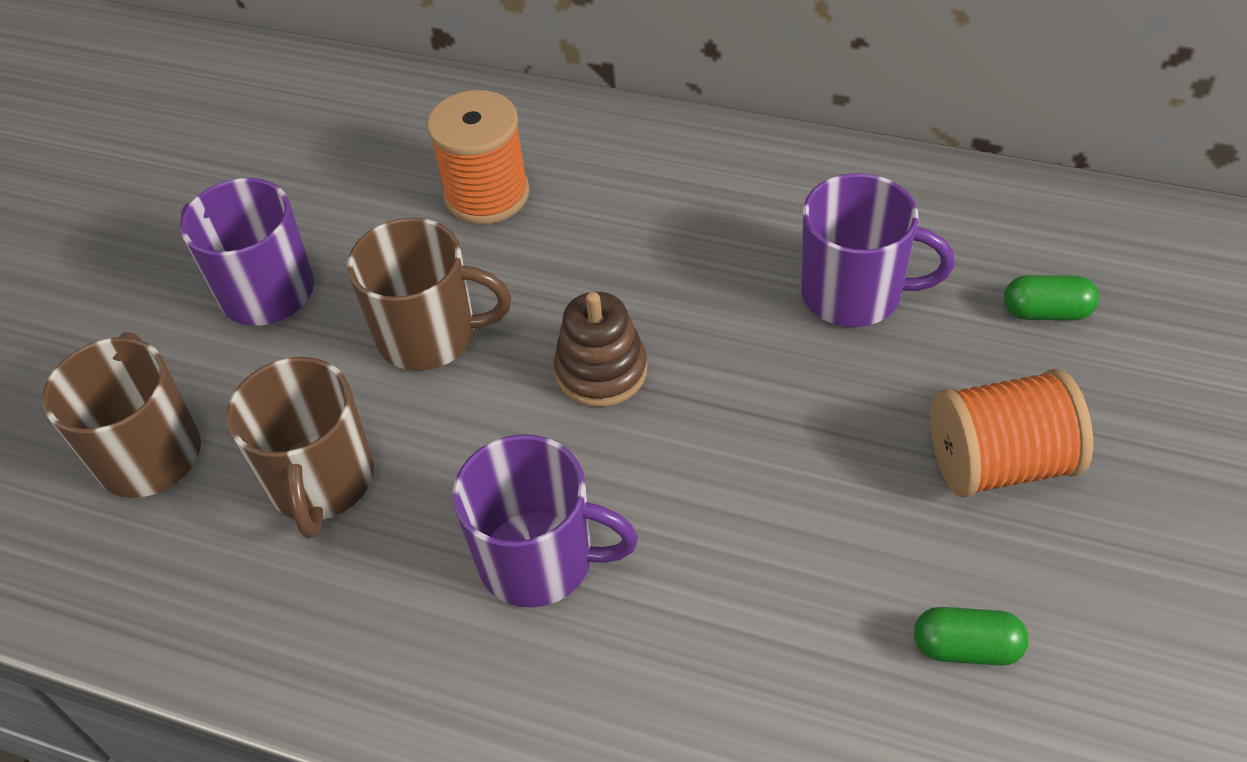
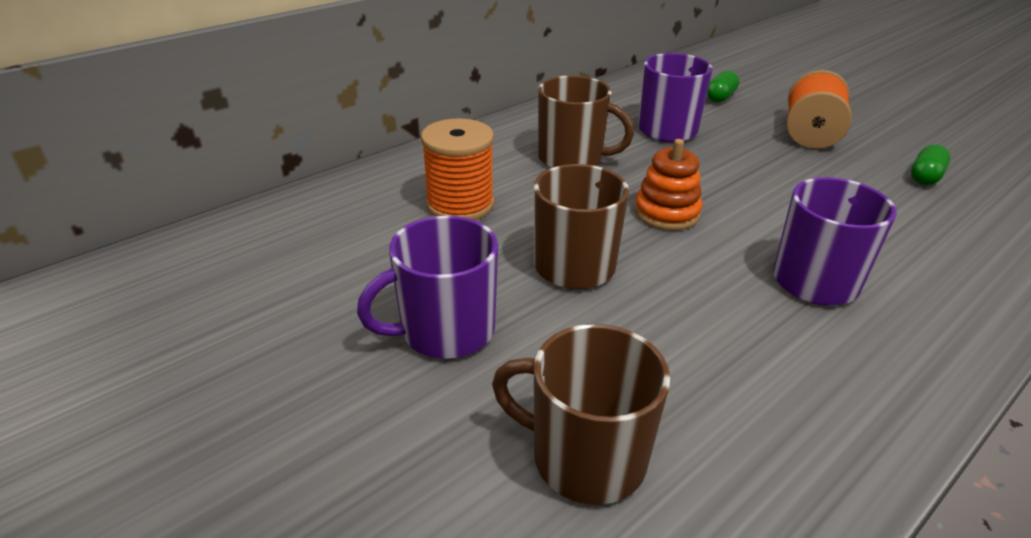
camera: 65 degrees left, 15 degrees down
(321, 482) = (690, 357): brown mug -> brown mug (572, 159)
(601, 371) = (666, 213): brown stacking toy -> orange stacking toy

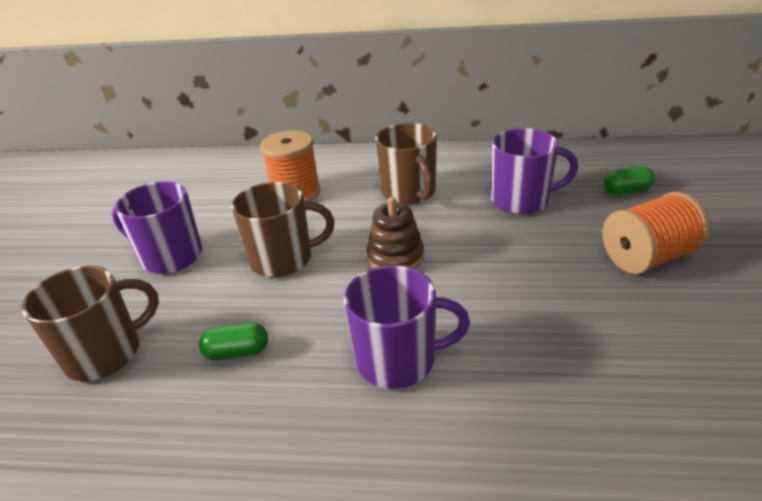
camera: 50 degrees right, 0 degrees up
(585, 457) = (105, 353): brown mug -> brown mug turned 75 degrees clockwise
(666, 213) = (395, 257): orange stacking toy -> brown stacking toy
(925, 177) = (692, 351): green capsule -> green capsule (237, 352)

